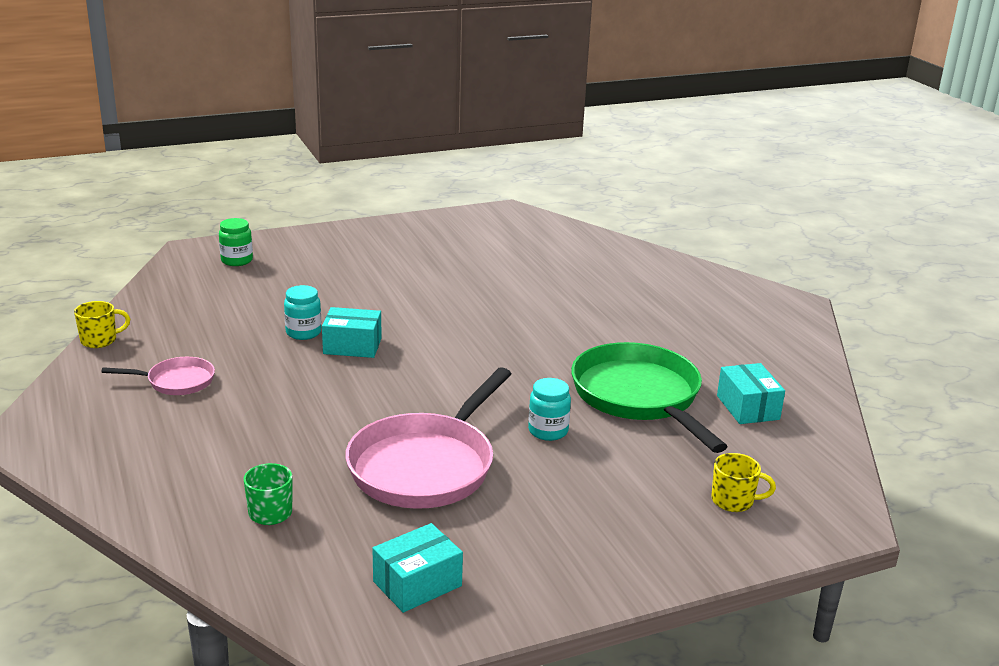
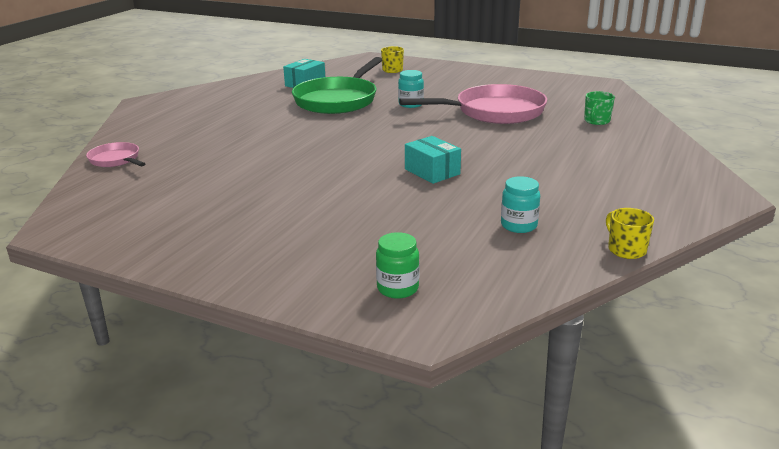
camera: 130 degrees left, 0 degrees up
(100, 340) = (626, 249): yellow mug -> yellow mug turned 45 degrees clockwise
(176, 381) = (587, 193): pink pan -> pink pan (116, 160)
(303, 332) = (450, 192): turquoise jar -> turquoise jar (519, 225)
(417, 583) = (559, 88): turquoise box -> none

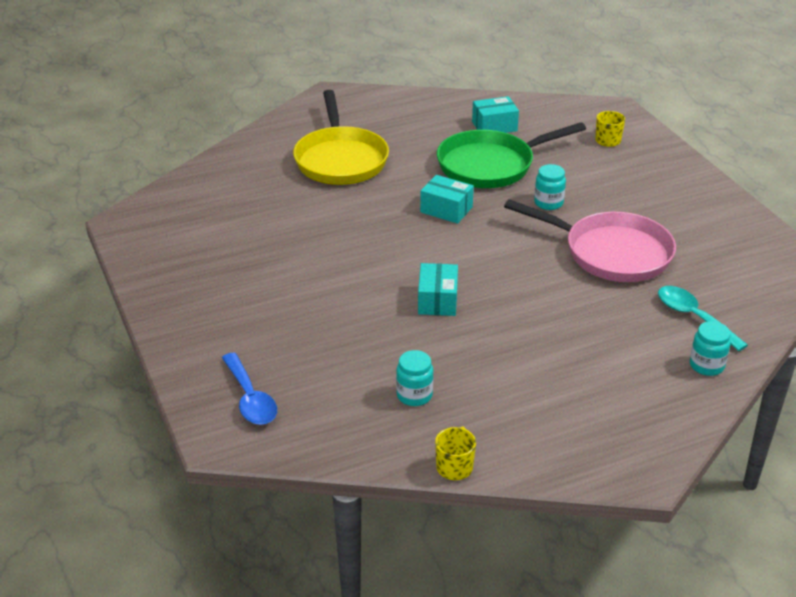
camera: 40 degrees right, 10 degrees up
(116, 160) = (232, 163): pink pan -> none
(215, 130) = (340, 159): none -> yellow pan
(348, 128) = (446, 209): none -> turquoise box
(397, 288) = (250, 398): green jar -> blue spoon
(596, 121) = (693, 317): green mug -> turquoise spoon
(648, 137) = (706, 365): none -> turquoise jar

